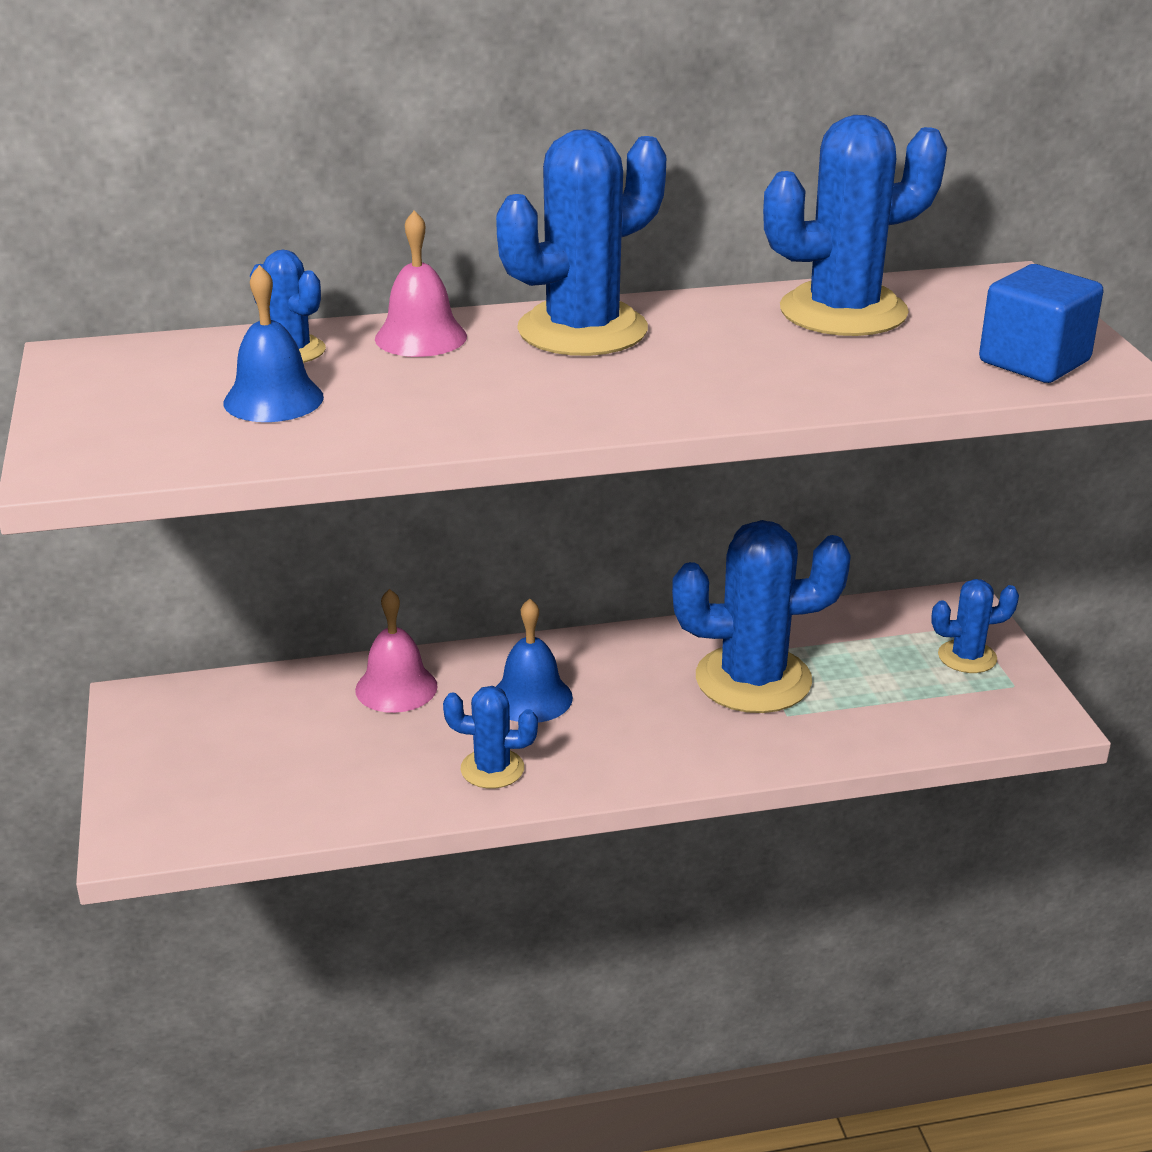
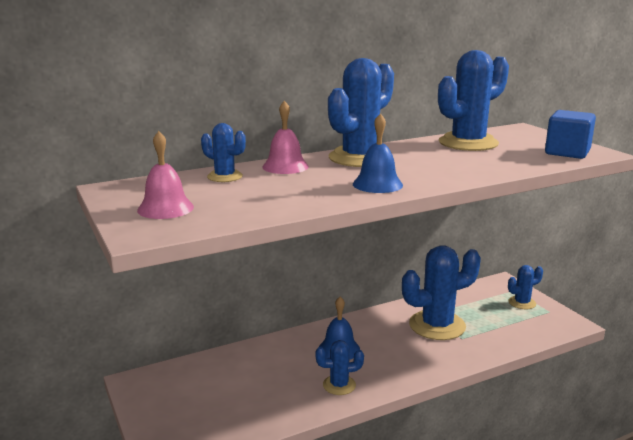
camera: 15 degrees left, 10 degrees down
(273, 399) = (232, 195): blue bell -> blue bell (377, 184)
(396, 688) = (269, 354): pink bell -> pink bell (165, 208)

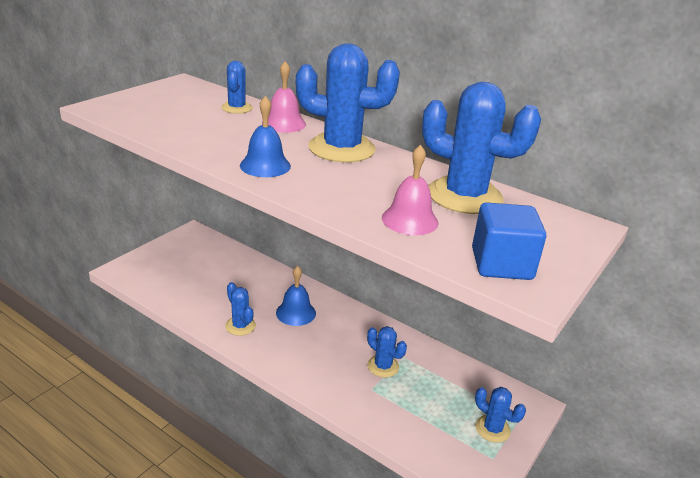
camera: 60 degrees right, 10 degrees up
(165, 208) = (150, 104): pink bell -> pink bell (410, 220)
(437, 325) = (383, 366): blue cactus -> blue cactus, size x0.51

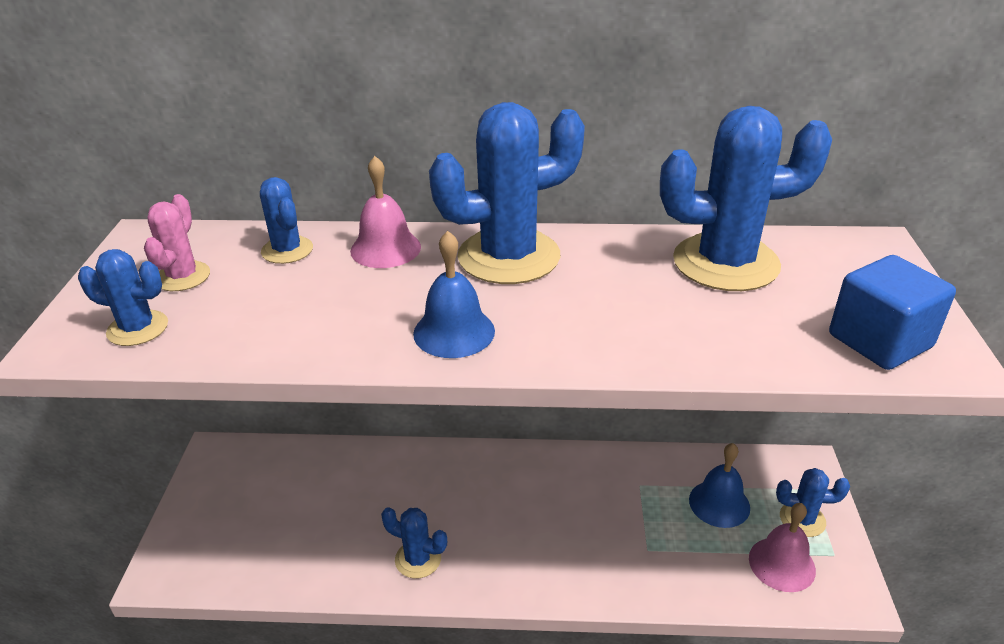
camera: 30 degrees left, 5 degrees up
(177, 101) = (182, 277): none -> pink cactus
(296, 312) = (467, 498): blue bell -> blue bell (719, 503)
(383, 366) = (631, 511): blue cactus -> blue cactus (137, 328)
(410, 220) = (721, 329): pink bell -> pink bell (782, 564)

